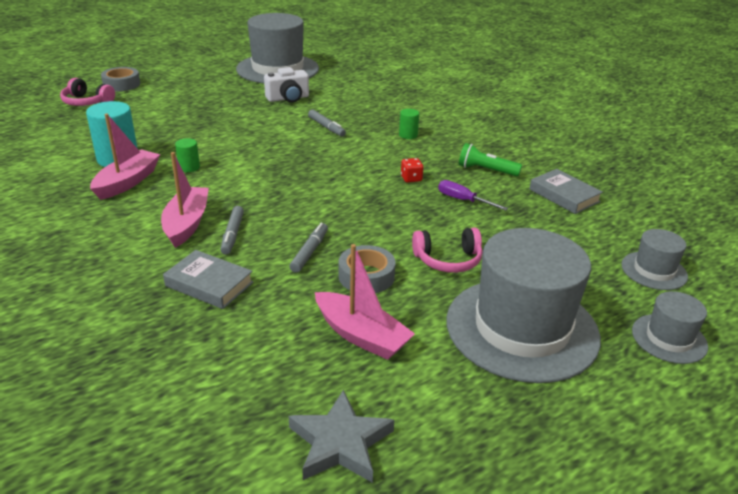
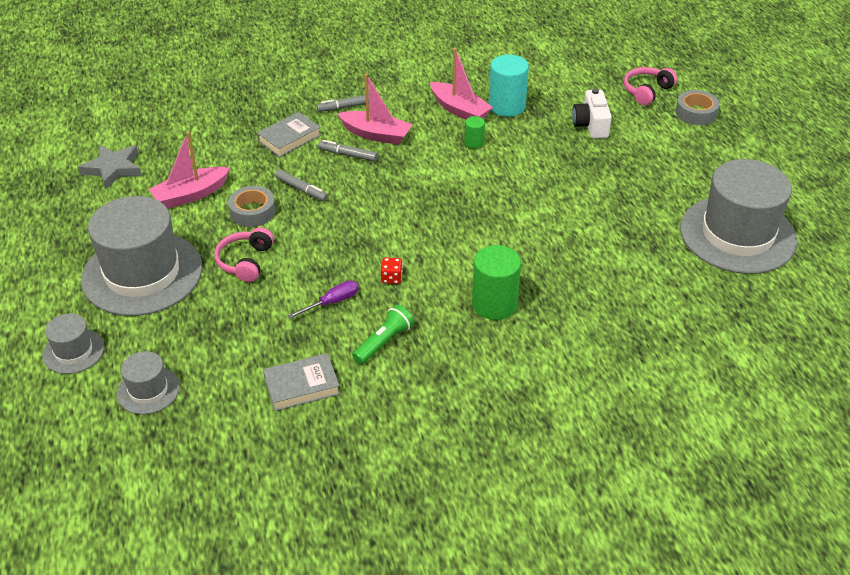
camera: 110 degrees right, 10 degrees up
(288, 98) = (630, 228): white camera -> white camera (591, 125)
(326, 127) = (537, 243): grey marker -> grey marker (346, 107)
(408, 135) = (494, 304): green cylinder -> green cylinder, size x1.97

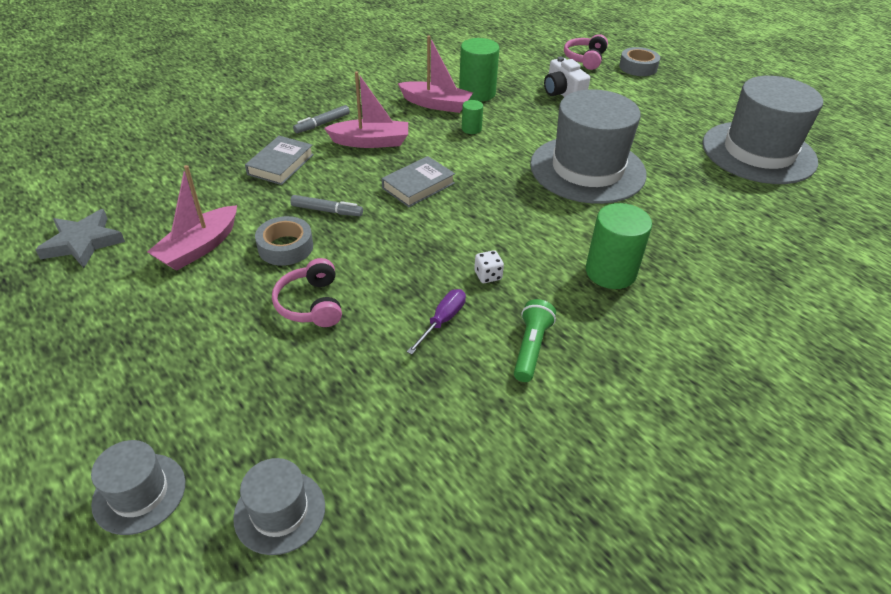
camera: 25 degrees left, 0 degrees up
(142, 273) = (186, 355): grey hat -> grey hat (587, 169)
(302, 386) = (476, 432): grey book -> grey book (418, 186)
(348, 155) = (354, 166): grey marker -> none
(391, 278) = (488, 275): red dice -> white dice
(507, 106) = (477, 93): turquoise cylinder -> green cylinder

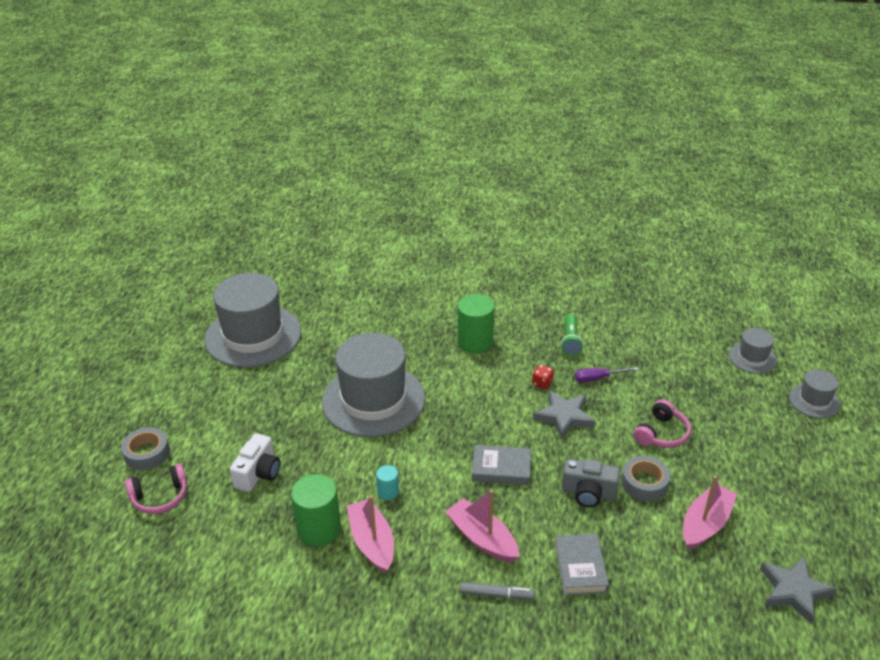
camera: 130 degrees left, 5 degrees down
(199, 247) = (705, 524): pink boat -> pink boat turned 45 degrees counterclockwise
(280, 164) = (580, 567): grey book -> grey book turned 75 degrees counterclockwise
(327, 211) = (588, 493): grey marker -> grey camera
(424, 257) = (564, 417): none -> grey star
(471, 129) = (388, 492): green cylinder -> turquoise cylinder
(488, 275) = (542, 383): white dice -> red dice
(531, 348) = (570, 341): green flashlight -> green flashlight turned 60 degrees counterclockwise

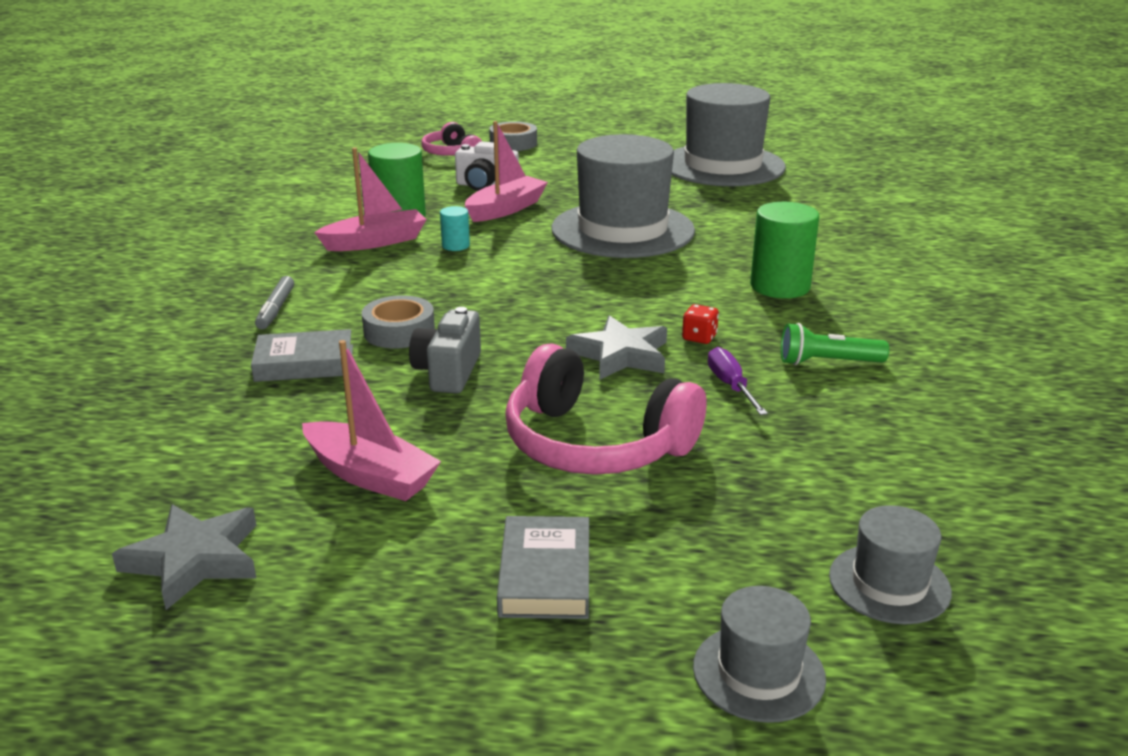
camera: 85 degrees right, 10 degrees down
(482, 538) = (370, 299): pink boat -> pink boat (506, 209)
(501, 468) = (499, 309): grey book -> grey book (545, 575)
(644, 483) = (470, 421): grey tape -> grey tape (399, 331)
(661, 434) = (595, 444): pink headphones -> pink headphones, size x1.74

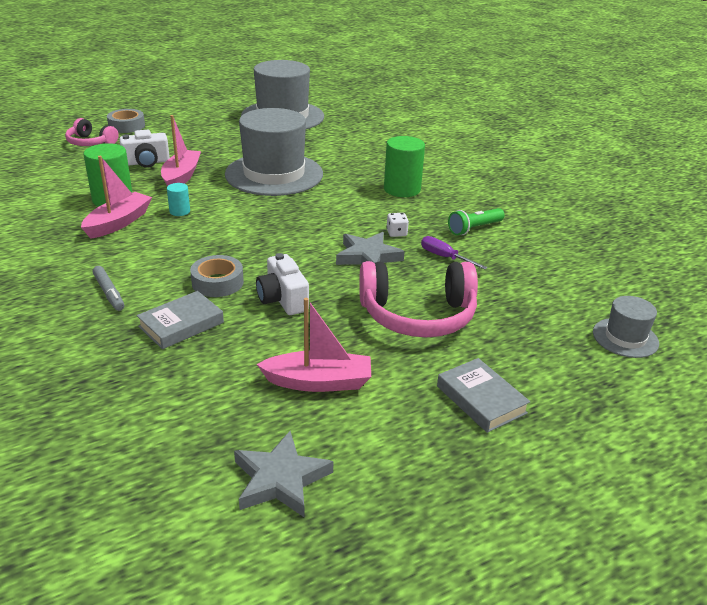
camera: 35 degrees left, 5 degrees up
(448, 372) = (283, 299): grey camera -> white camera
(699, 337) = (396, 233): red dice -> white dice
(758, 672) = (625, 405): grey hat -> none

